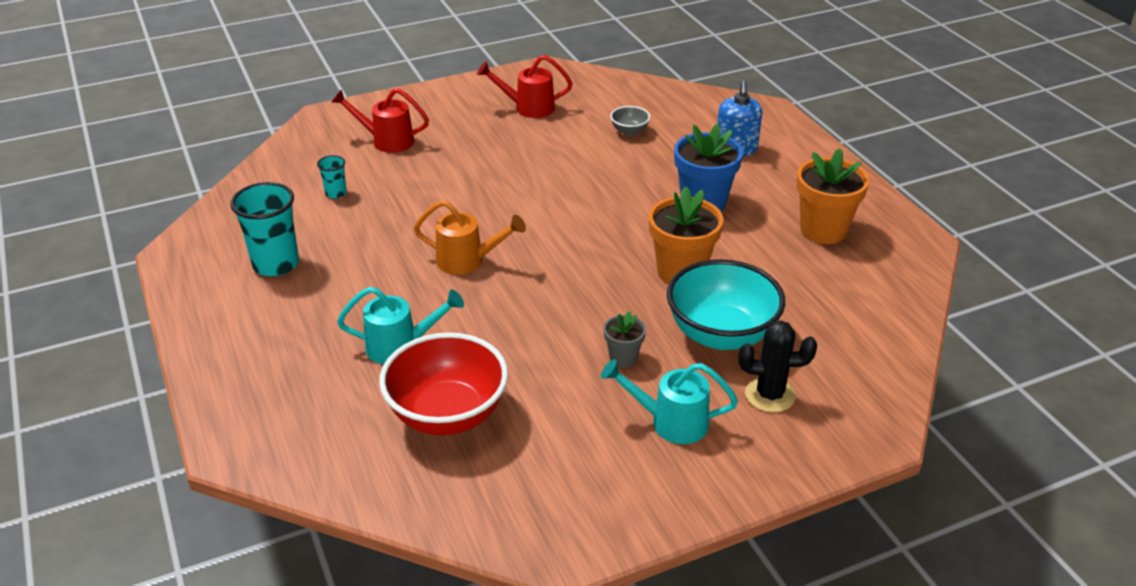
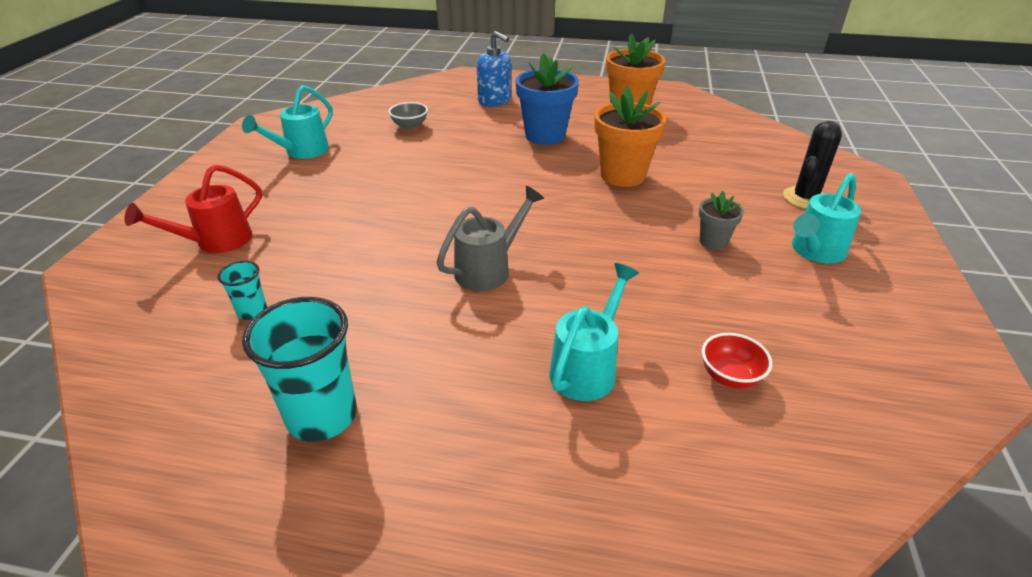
camera: 55 degrees left, 0 degrees up
(447, 415) = (730, 376): red bowl -> red bowl, size x0.44
(467, 261) = (488, 269): orange watering can -> grey watering can
(529, 108) = (302, 152): red watering can -> turquoise watering can
(721, 334) = (716, 189): turquoise bowl -> none

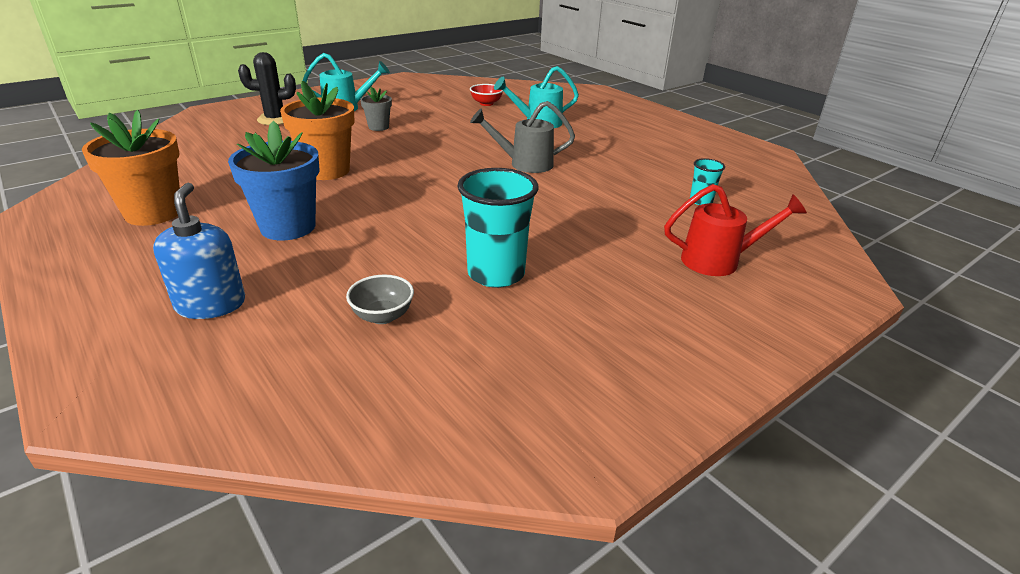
camera: 140 degrees left, 5 degrees down
(302, 152) = (564, 341): turquoise watering can -> none
(322, 416) = (679, 151): turquoise cup -> turquoise cup (496, 274)

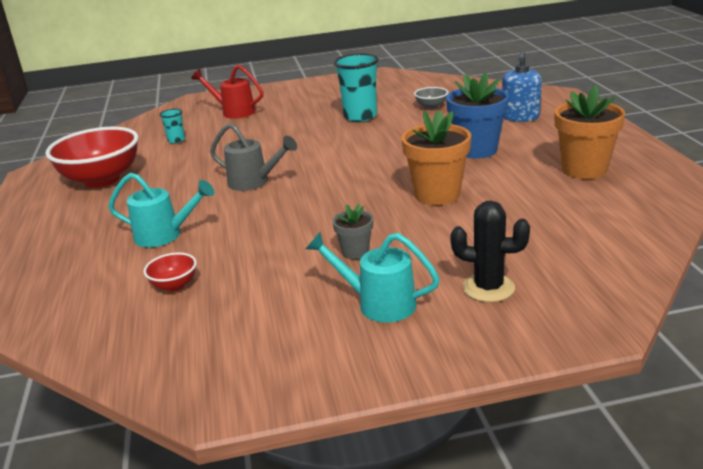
camera: 150 degrees left, 5 degrees down
(682, 152) = (102, 179): none -> red bowl

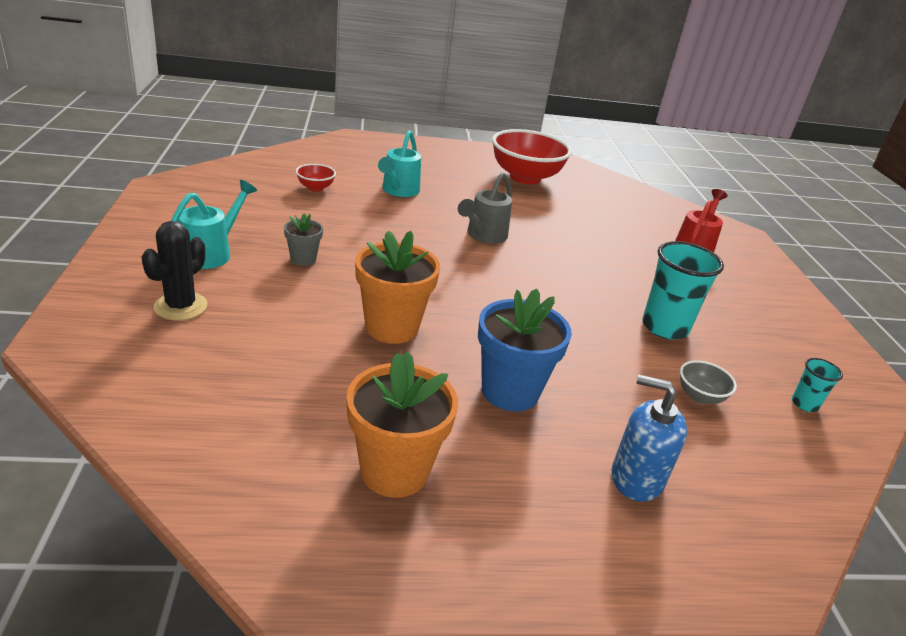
camera: 90 degrees right, 5 degrees up
(176, 140) = (610, 212): turquoise cup -> turquoise cup (804, 404)

